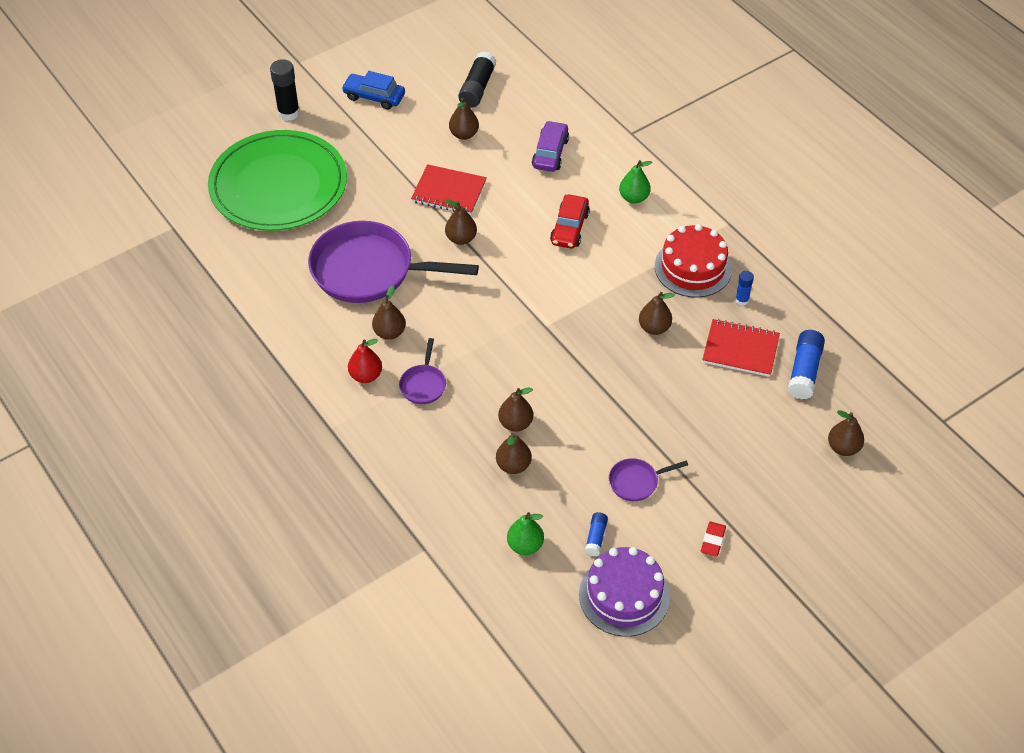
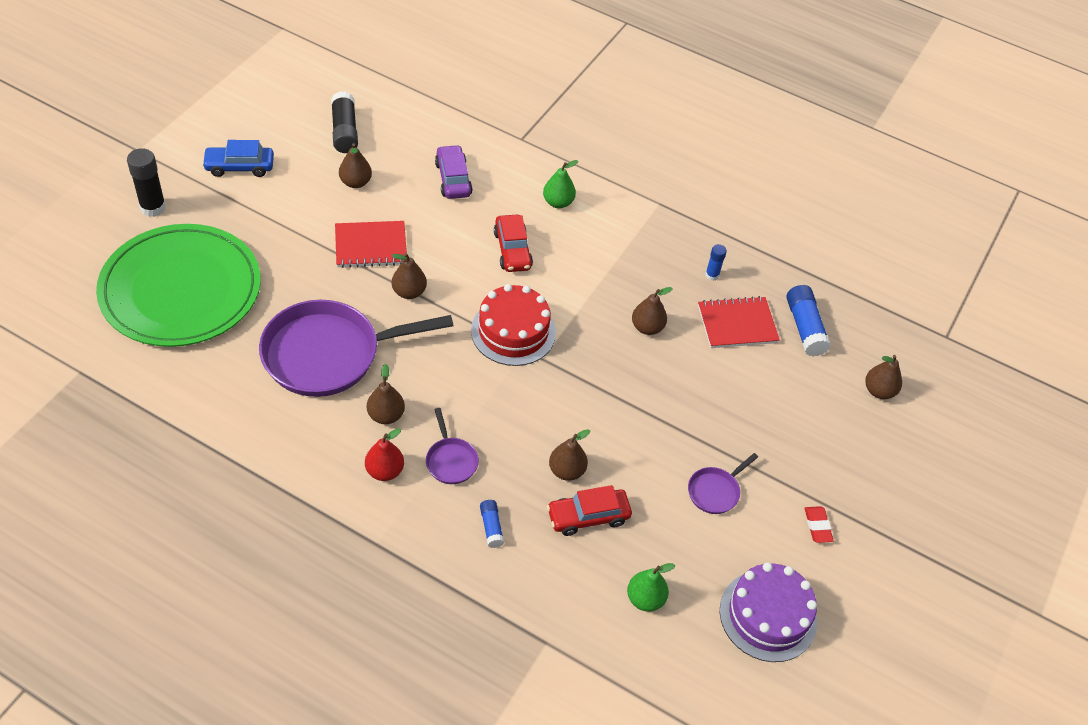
camera: 30 degrees left, 0 degrees up
(513, 465) = (588, 516): brown pear -> red car
(596, 538) = (709, 564): blue glue stick -> blue glue stick (491, 527)
(693, 267) = (650, 256): red cake -> red cake (513, 331)

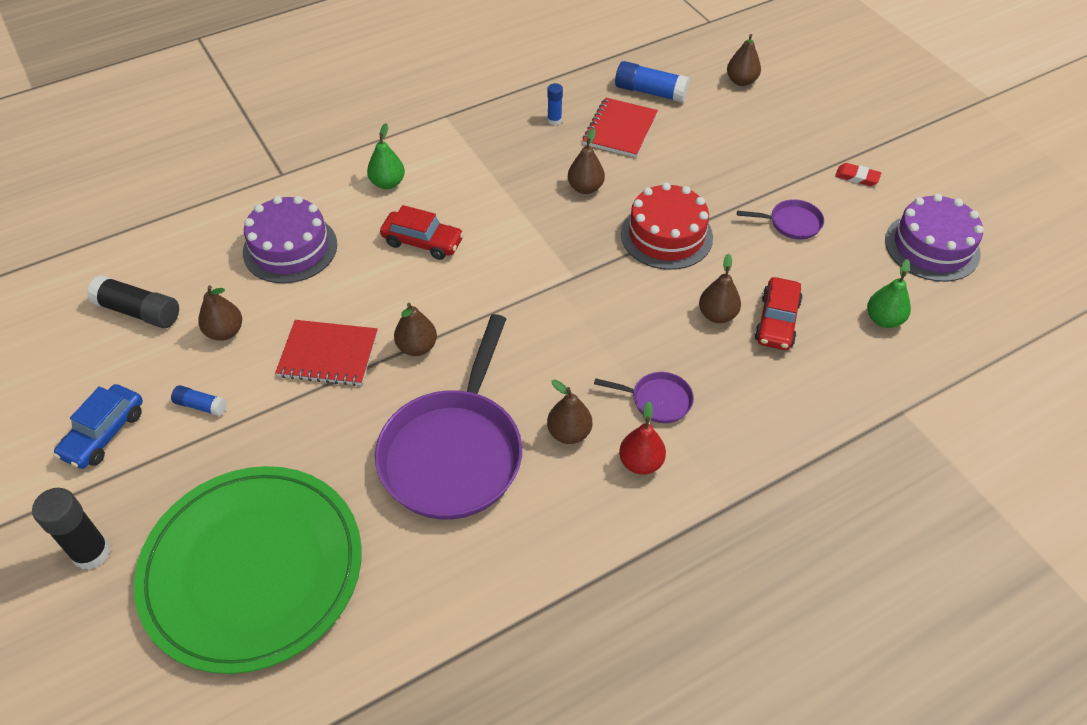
camera: 55 degrees left, 0 degrees up
(371, 246) = (328, 355): red notebook -> red notebook turned 75 degrees clockwise
(453, 179) = (290, 248): purple car -> purple cake
(491, 527) = (754, 400): blue glue stick -> blue glue stick (201, 406)
(513, 331) = (526, 284): red cake -> red cake (666, 235)
(715, 491) = (791, 223): purple pan -> purple pan turned 75 degrees counterclockwise

